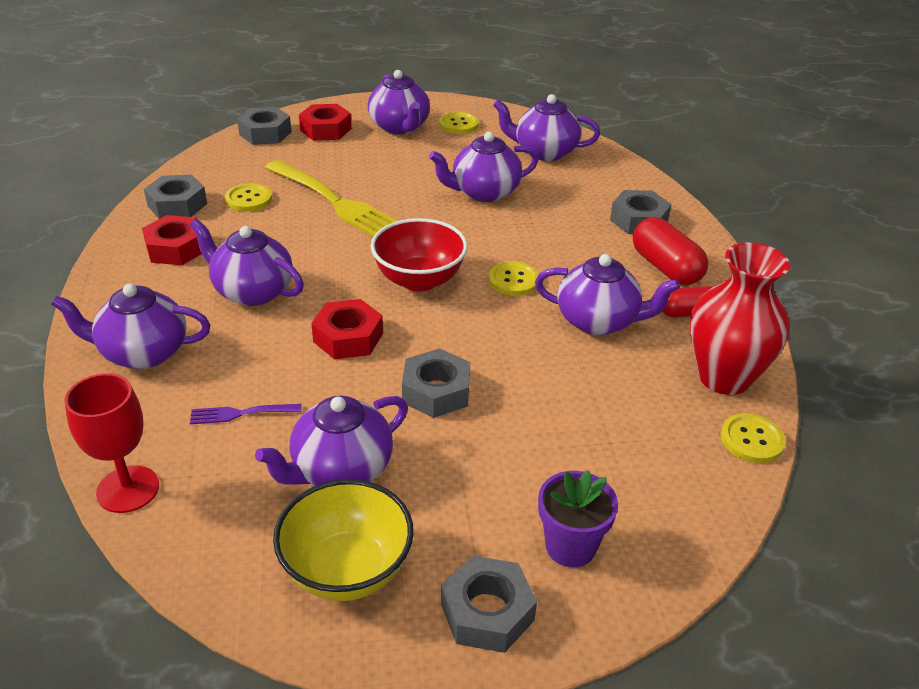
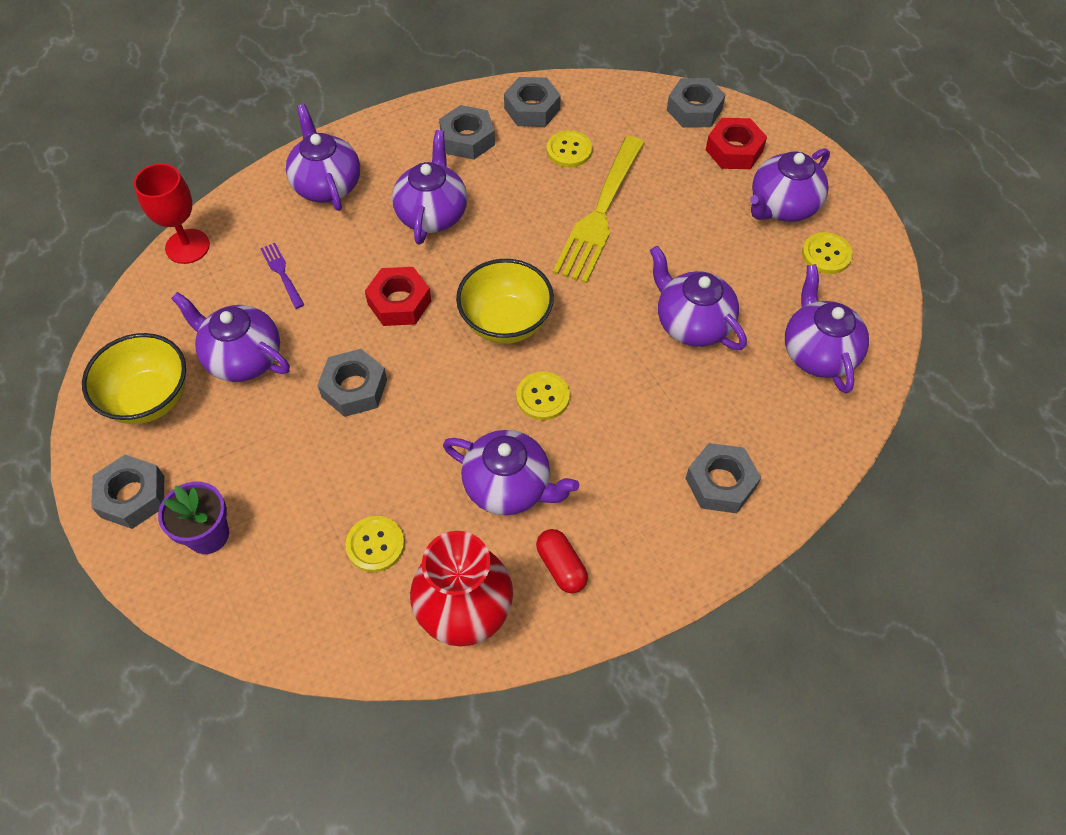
camera: 70 degrees right, 20 degrees up
(176, 248) = (467, 139): red nut -> grey nut
(419, 280) = (506, 322): red bowl -> yellow bowl
(598, 321) = (509, 487): purple teapot -> purple teapot turned 60 degrees counterclockwise
(666, 268) = (636, 529): red capsule -> none
(751, 440) = (380, 656): yellow button -> yellow button (375, 545)

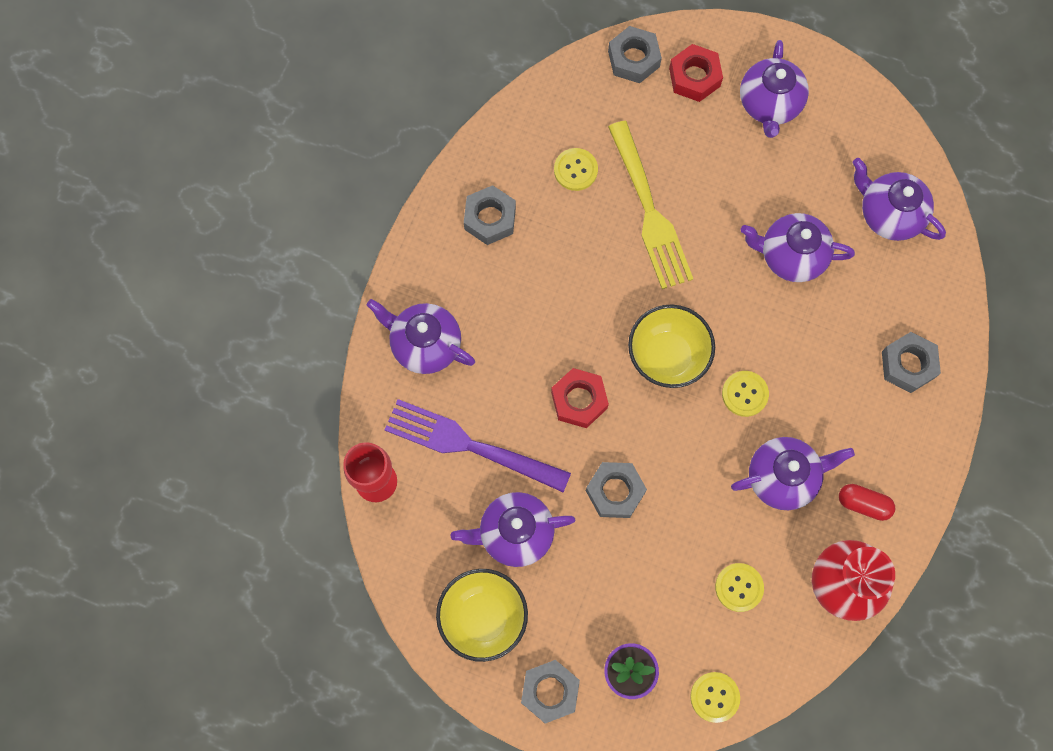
camera: 40 degrees left, 15 degrees up
(282, 273) = (471, 445): purple fork -> purple fork, size x2.28
(432, 214) = (529, 307): purple teapot -> none
(532, 109) = (512, 151): grey nut -> none
(826, 254) = (831, 125): yellow button -> yellow button (714, 697)

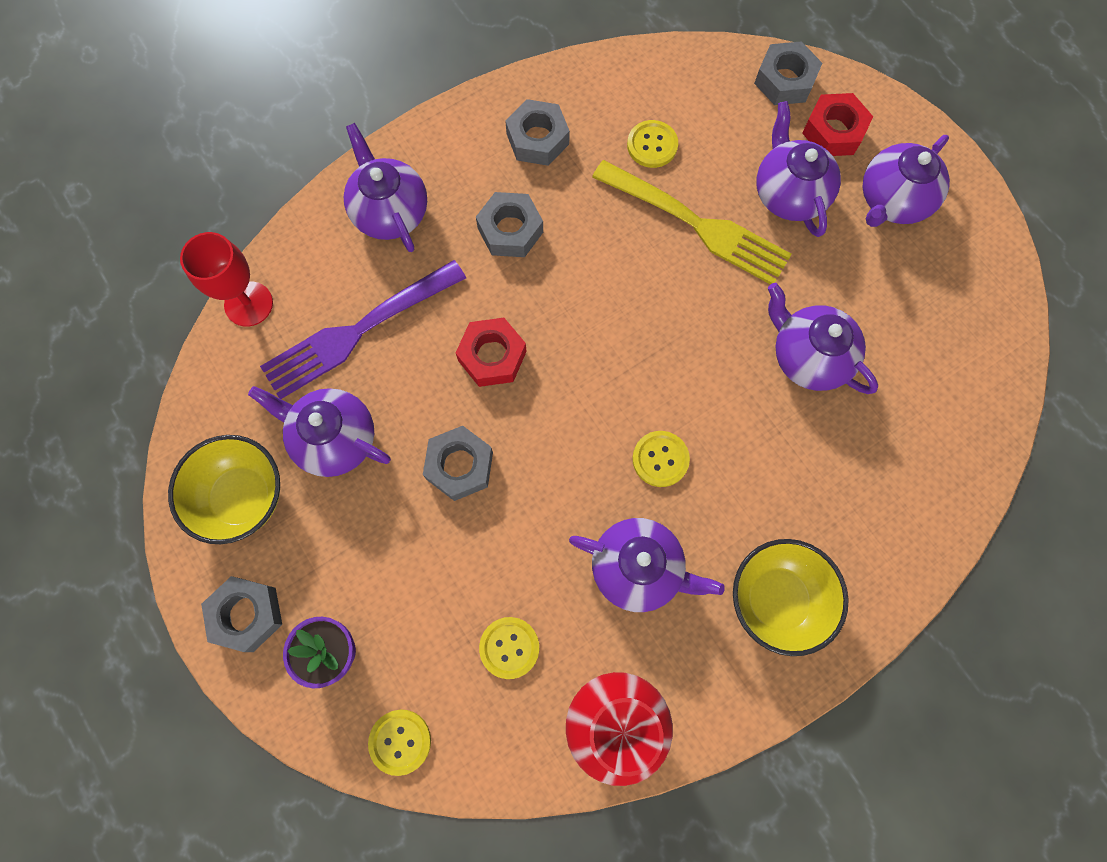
camera: 35 degrees right, 0 degrees up
(471, 445) = (359, 330): purple fork -> purple fork turned 90 degrees counterclockwise
(648, 210) = (695, 224): yellow fork -> yellow fork turned 75 degrees counterclockwise
(667, 356) = (610, 371): yellow bowl -> yellow bowl (776, 599)
(863, 504) = (702, 655): red capsule -> none
(889, 214) = (943, 381): purple teapot -> purple teapot (789, 194)
(908, 365) = (855, 545): grey nut -> grey nut (510, 230)

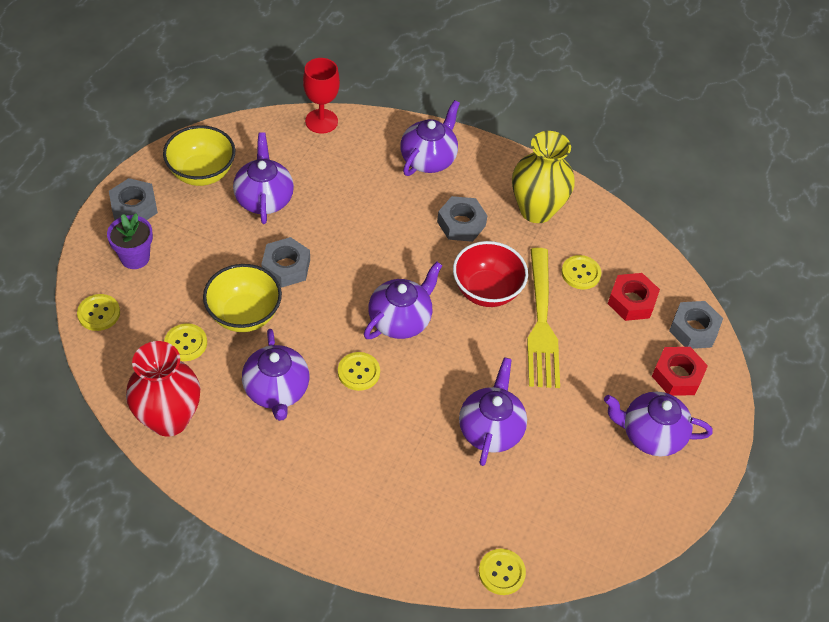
camera: 55 degrees right, 20 degrees down
(359, 330) = (340, 179): purple fork -> none
(492, 356) = (369, 252): red nut -> red nut (631, 301)
(537, 139) = (536, 210): grey nut -> yellow vase
(622, 256) = (486, 291): none -> red bowl
(776, 599) = (302, 480): yellow bowl -> yellow bowl (244, 315)
(789, 194) = (606, 368): purple teapot -> purple teapot (400, 320)
(987, 444) = (501, 572): none -> yellow button

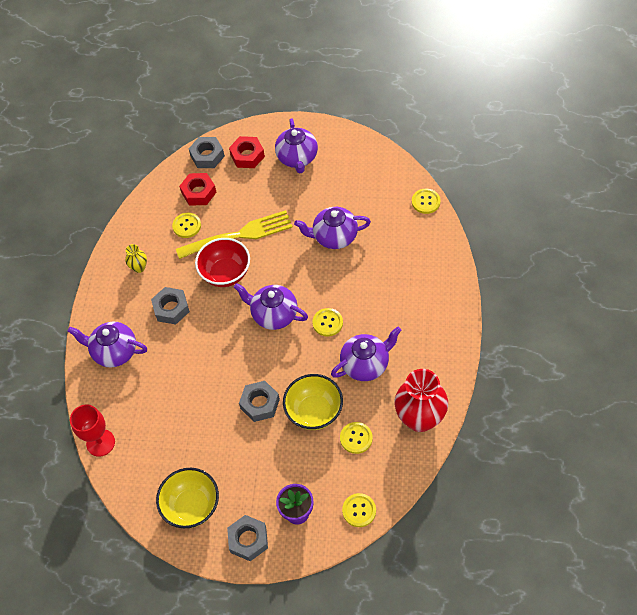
camera: 100 degrees left, 5 degrees up
(264, 199) = (200, 448): purple teapot -> none
(536, 210) = (139, 267): yellow vase -> yellow vase, size x0.45

